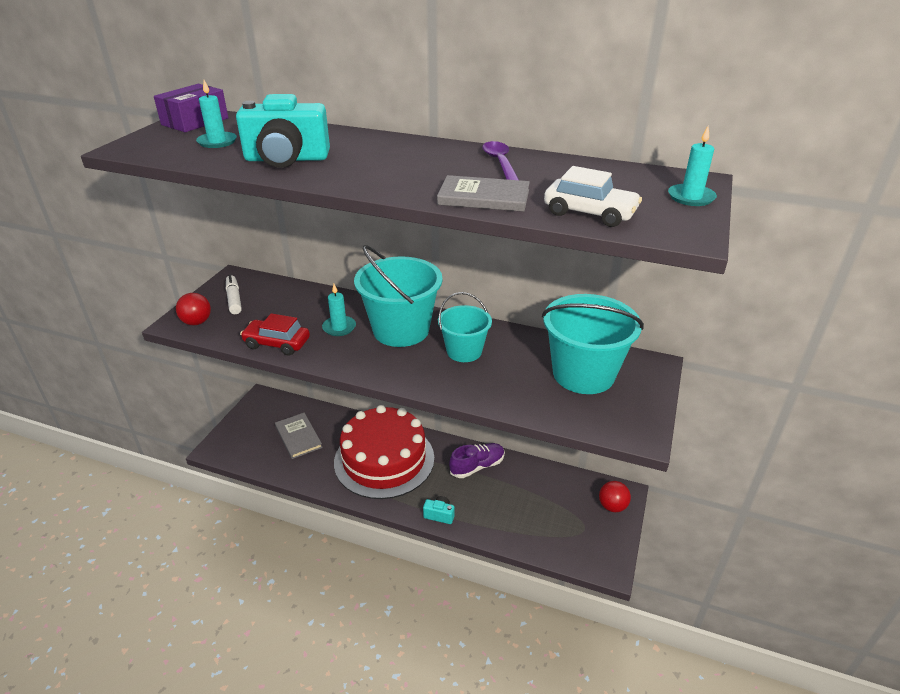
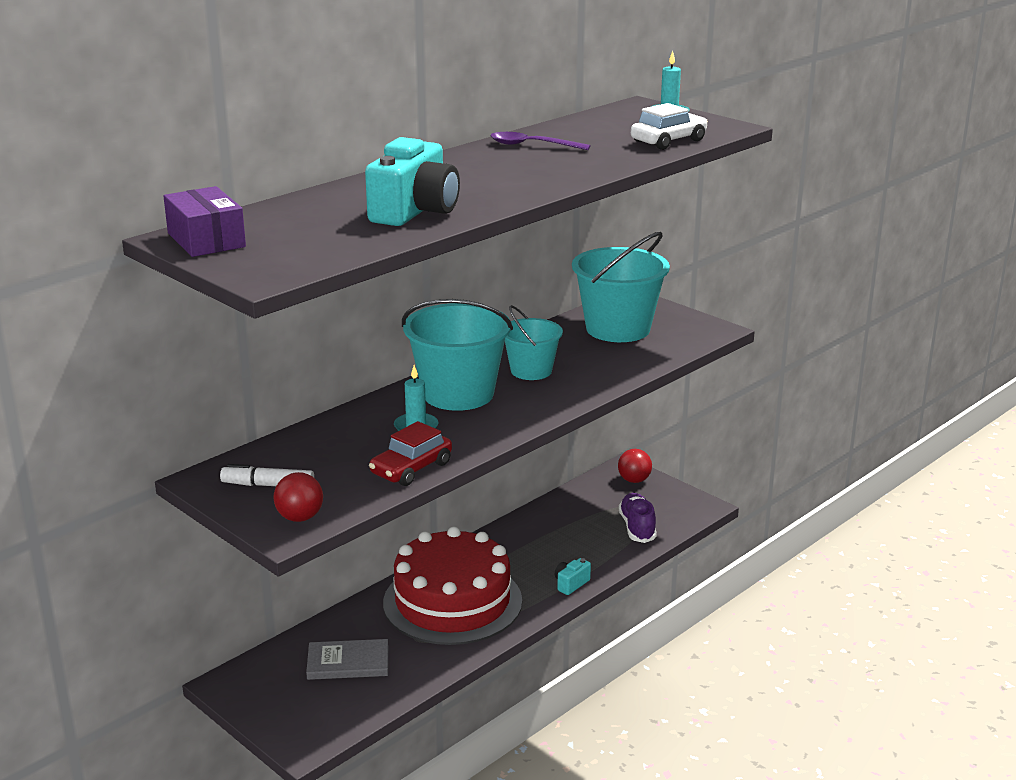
camera: 65 degrees left, 10 degrees down
(217, 142) = (309, 235): turquoise candle -> none
(477, 466) = (518, 540): purple shoe -> purple shoe (637, 528)
(484, 197) = (603, 162): grey book -> none

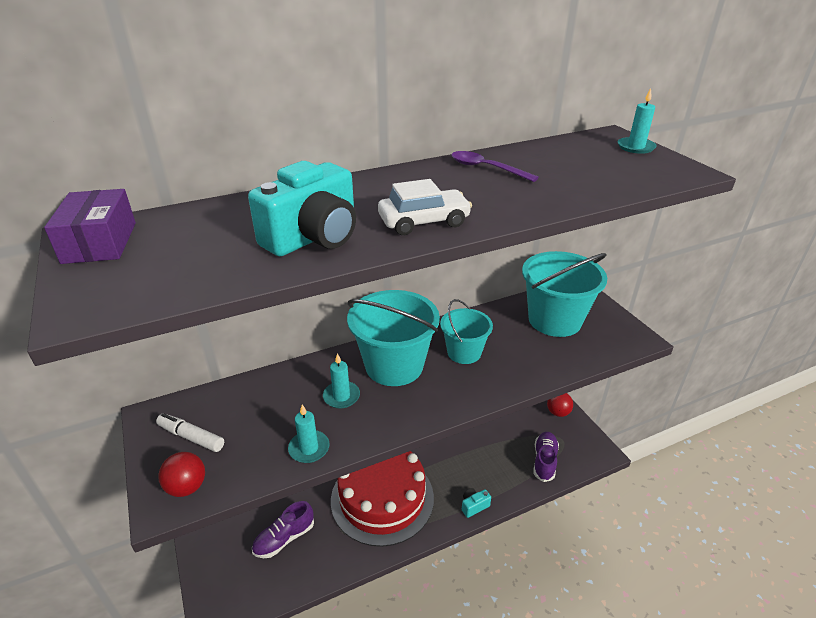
camera: 20 degrees right, 10 degrees up
(348, 662) = (284, 538): grey book -> purple shoe
(411, 468) = (309, 448): red car -> turquoise candle
(668, 141) = (620, 181): white car -> white car (424, 222)

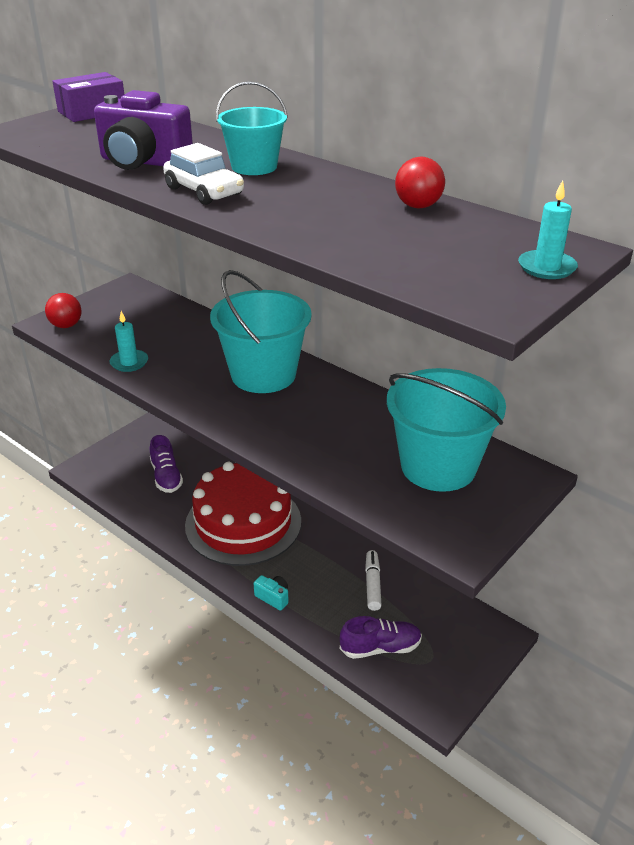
camera: 65 degrees right, 0 degrees up
(191, 437) = (114, 309): white marker -> white marker (373, 584)
(284, 538) = (166, 476): purple shoe -> purple shoe turned 135 degrees counterclockwise
(313, 237) = (143, 162): turquoise camera -> purple camera
(341, 396) = (200, 359): turquoise candle -> none
(464, 352) = (317, 412): turquoise bucket -> turquoise bucket (254, 167)
(486, 168) = (360, 197): purple spoon -> none
(558, 412) = (479, 644): red ball -> red ball (418, 206)

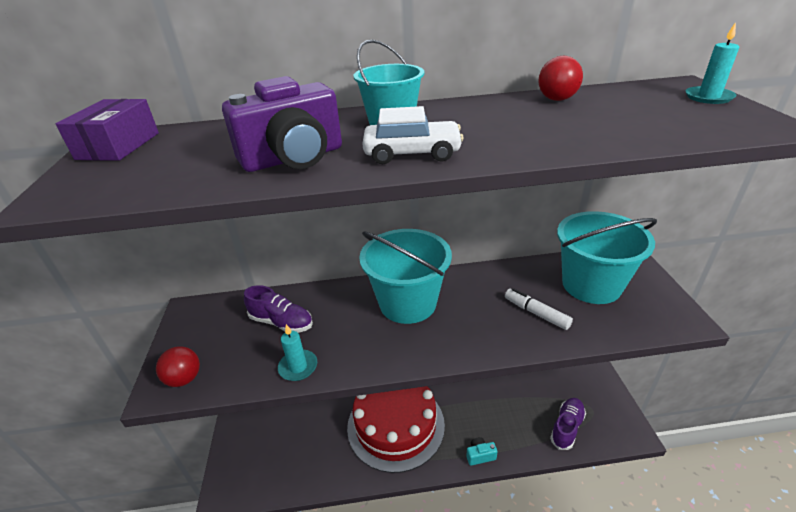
camera: 45 degrees left, 0 degrees up
(166, 476) = (300, 440): purple shoe -> purple shoe (281, 322)
(373, 584) = (511, 395): white marker -> white marker (536, 313)

